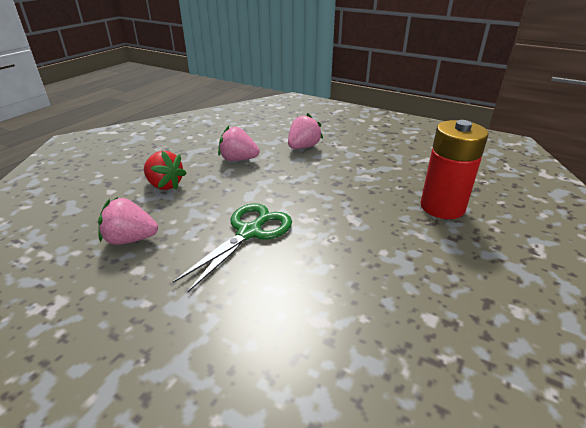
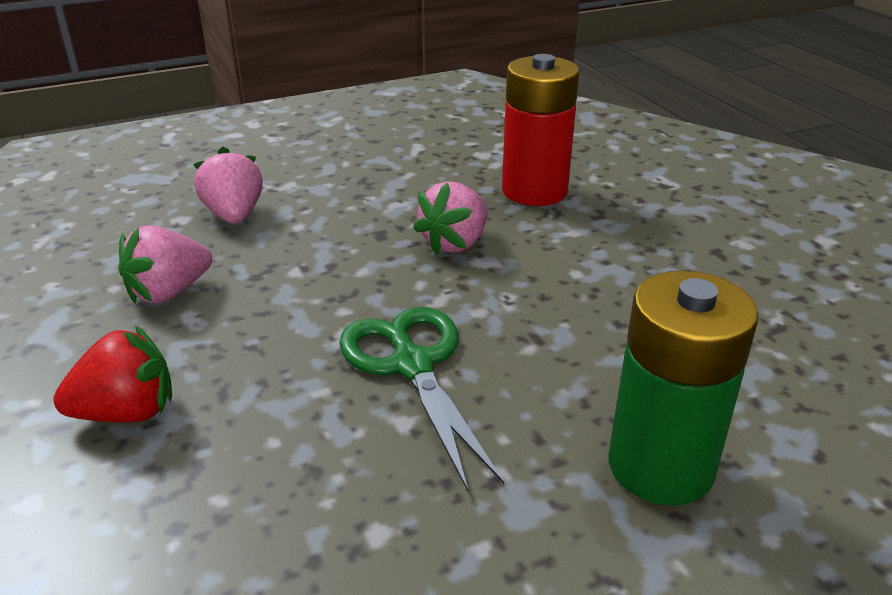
camera: 55 degrees left, 0 degrees up
(130, 239) = (269, 518): pink strawberry -> pink strawberry (455, 243)
(243, 346) = (660, 466): none -> green battery

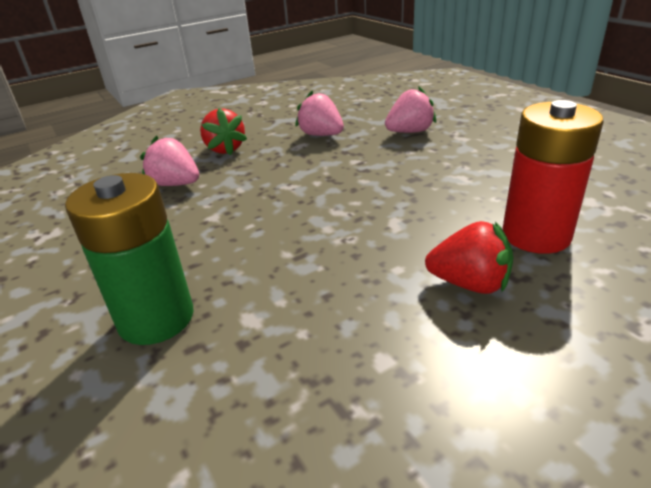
camera: 85 degrees right, 0 degrees up
(412, 365) = (263, 212): green scissors -> none
(455, 243) = (415, 207): pink strawberry -> pink strawberry (176, 184)
(607, 238) = (470, 284): none -> red strawberry

